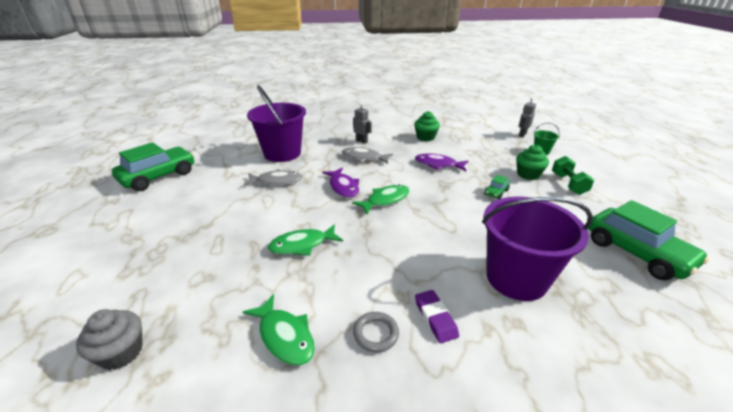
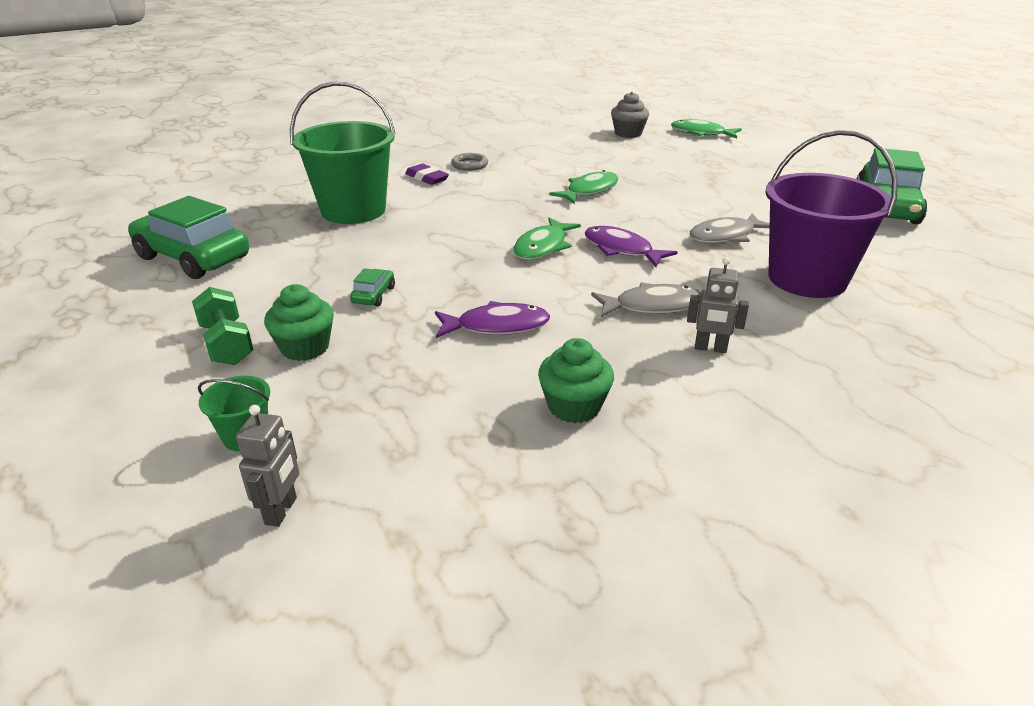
camera: 155 degrees right, 0 degrees up
(284, 336) = (534, 153): green fish -> green fish (701, 133)
(516, 278) = (353, 210): purple bucket -> green bucket

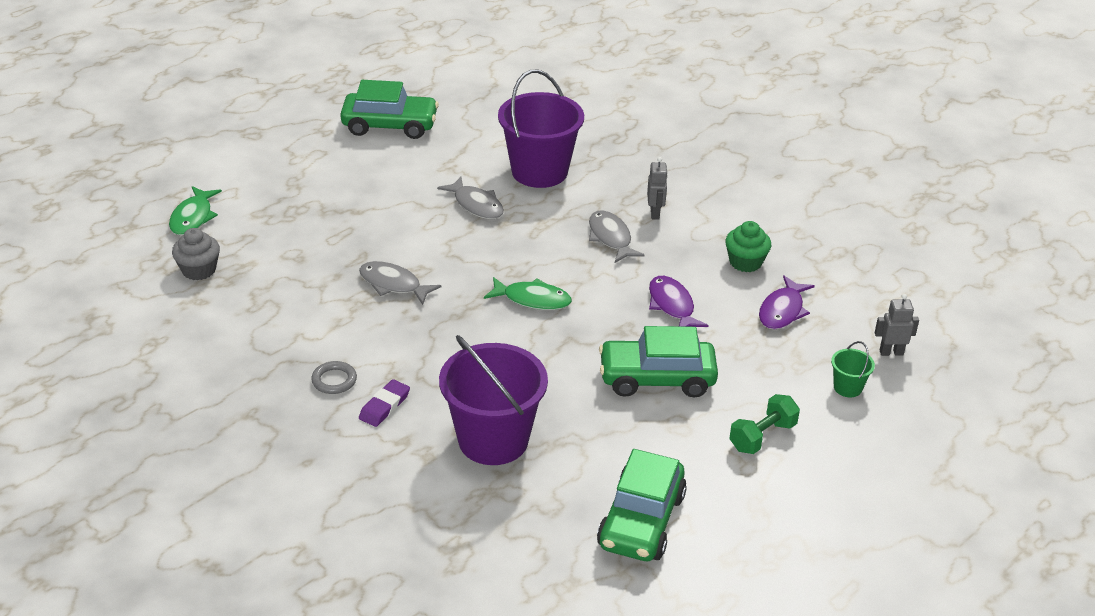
camera: 105 degrees left, 5 degrees up
(305, 347) = (745, 393): green cupcake -> none
(353, 210) = (493, 440): green bucket -> purple bucket
(373, 295) = (656, 378): green car -> green car, size x2.34
(589, 191) = (393, 284): green fish -> grey fish
(621, 249) = (522, 257): purple fish -> purple fish (782, 310)

